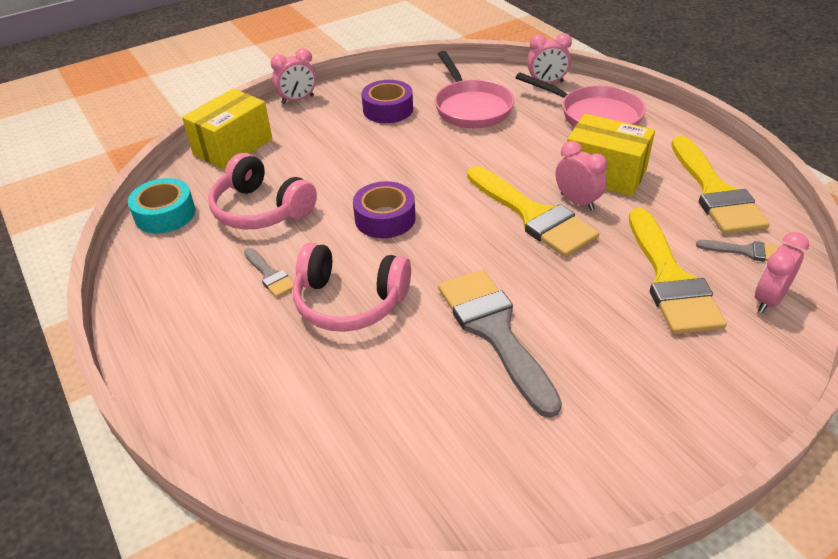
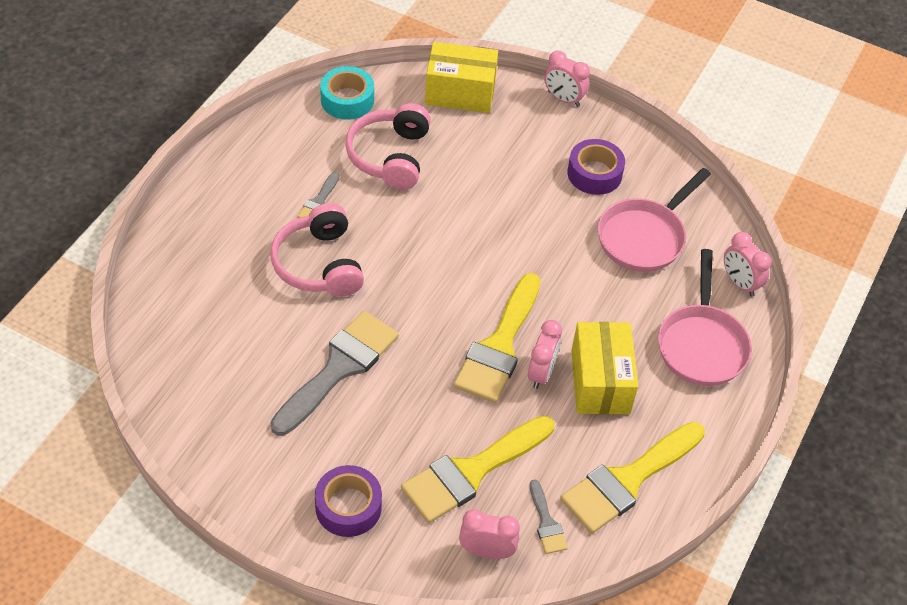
camera: 55 degrees right, 10 degrees up
(385, 218) = (430, 243): purple tape -> purple tape (348, 507)

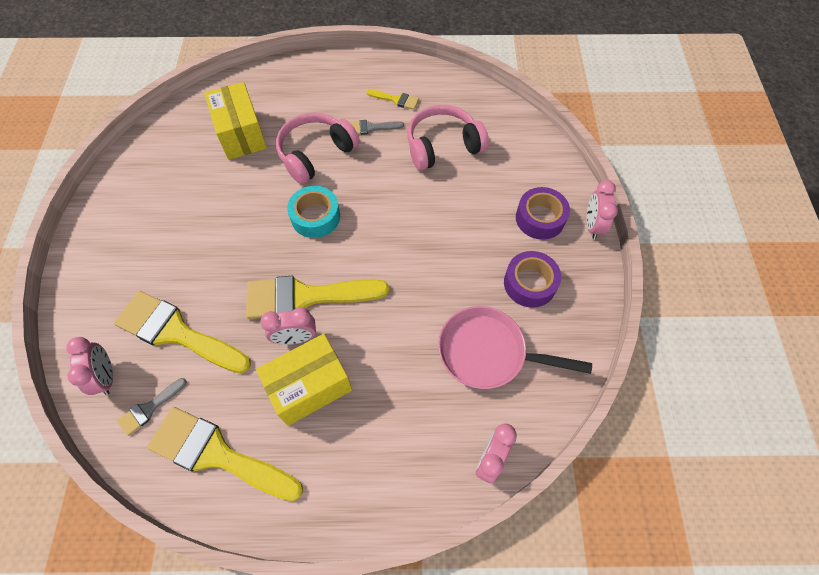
camera: 65 degrees right, 10 degrees up
(295, 163) = (396, 99): none -> yellow brush
(339, 368) = (231, 207): grey brush -> none
(347, 100) = (476, 99): turquoise tape -> turquoise tape (315, 217)
(348, 507) = (113, 269): purple tape -> purple tape (540, 218)
(460, 93) = (539, 157): yellow box -> yellow box (241, 134)
(701, 344) = (397, 454): pink pan -> none

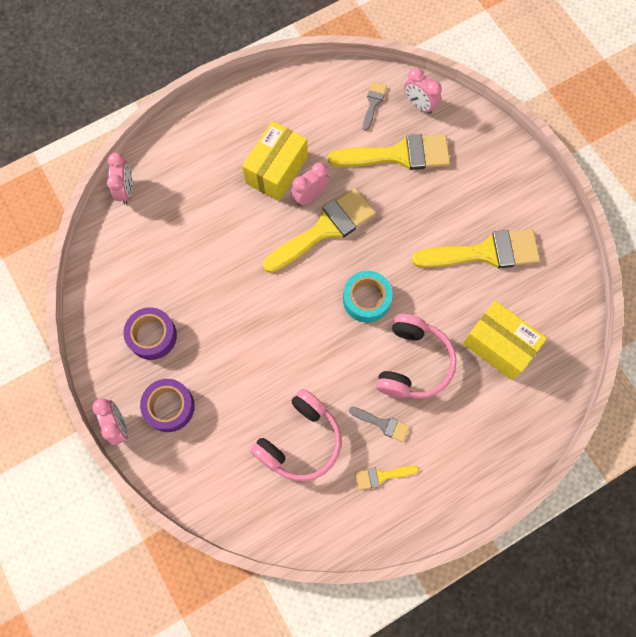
camera: 150 degrees right, 10 degrees up
(217, 454) = (307, 102): yellow brush -> yellow brush (485, 252)
(371, 128) = (383, 424): grey brush -> grey brush turned 60 degrees clockwise
(488, 353) = (160, 261): pink pan -> none

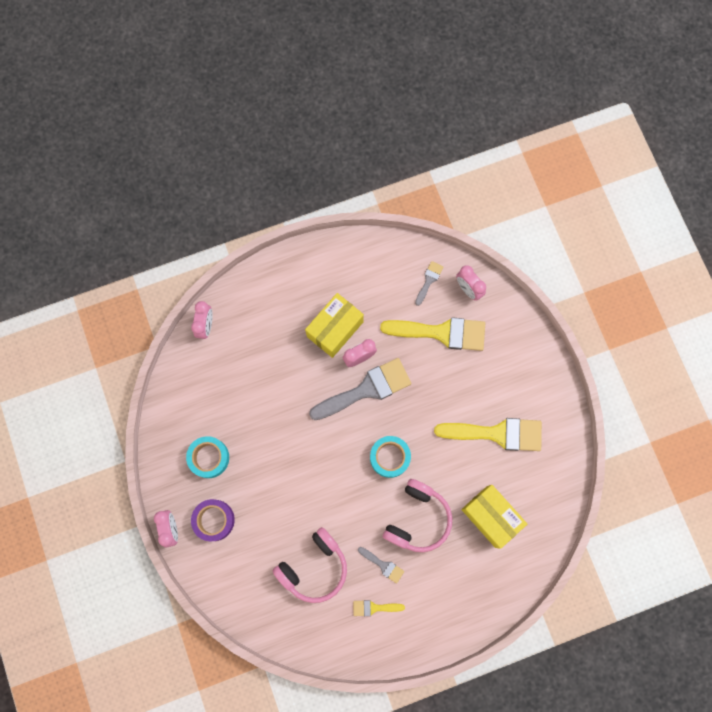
camera: 10 degrees right, 5 degrees up
(152, 336) = (209, 458): purple tape -> turquoise tape
(325, 229) = (366, 389): yellow brush -> grey brush

